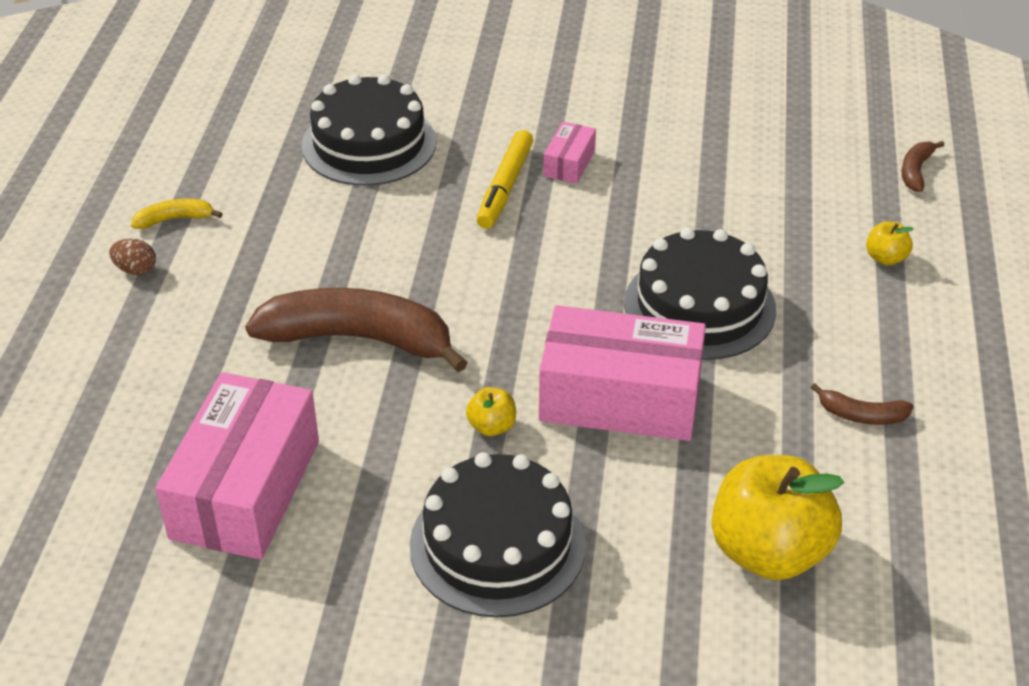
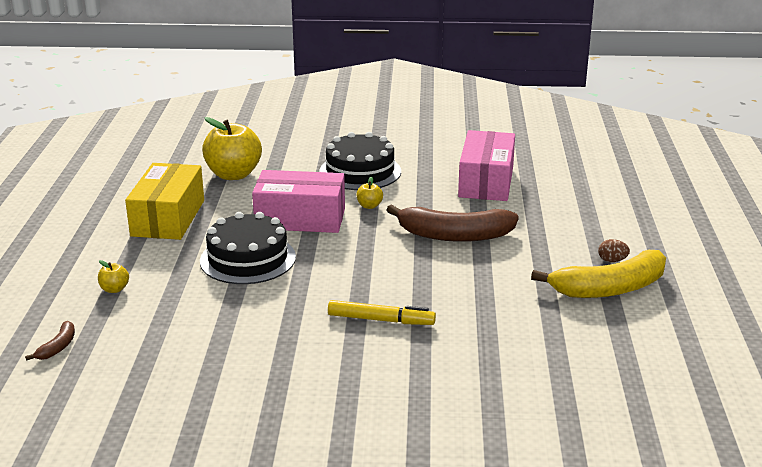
camera: 175 degrees right, 15 degrees down
(174, 219) = (609, 288): yellow banana -> yellow banana, size x2.31
(369, 143) = (496, 346): black cake -> none
(505, 187) = (381, 320): yellow marker -> yellow marker turned 90 degrees clockwise
(569, 163) = (333, 339): pink box -> none
(861, 415) = (168, 218): brown banana -> yellow box

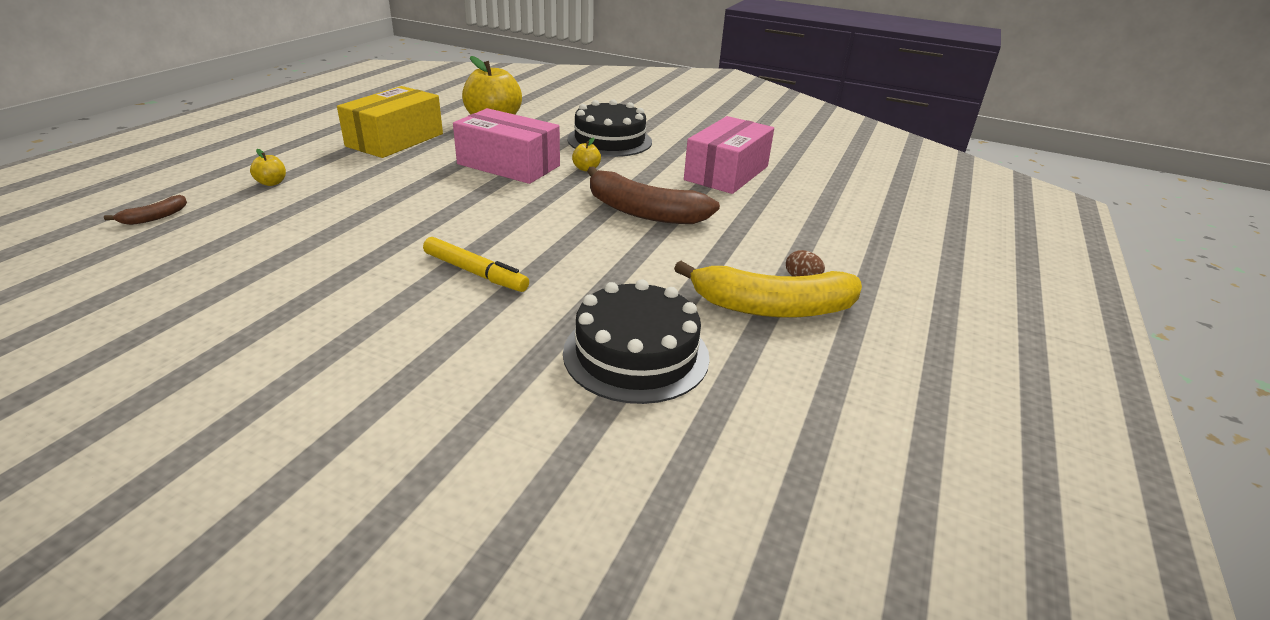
camera: 20 degrees right, 5 degrees up
(248, 259) = (418, 186): black cake -> black cake (636, 354)

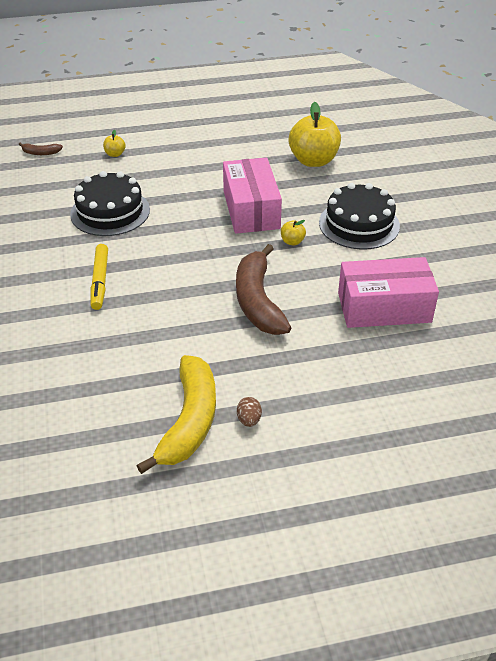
camera: 55 degrees right, 10 degrees up
(395, 140) = (224, 149): yellow box -> none
(636, 354) = (77, 386): black cake -> black cake (110, 212)
(771, 307) = (190, 421): yellow banana -> yellow banana turned 135 degrees counterclockwise

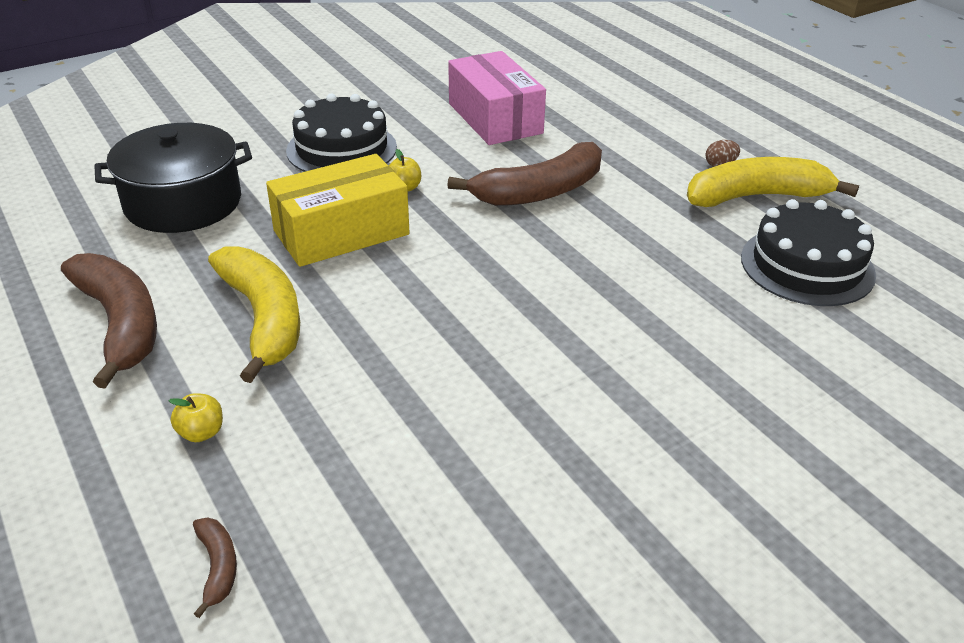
camera: 110 degrees left, 5 degrees down
(100, 281) = (592, 326): yellow marker -> none
(110, 212) = (410, 373): black cake -> black cake (807, 266)
(184, 176) = (264, 319): none -> yellow banana
(206, 139) = (121, 324): none -> brown banana
(251, 209) = (341, 232): pink box -> yellow box
(313, 161) = (183, 203): yellow apple -> black pot

